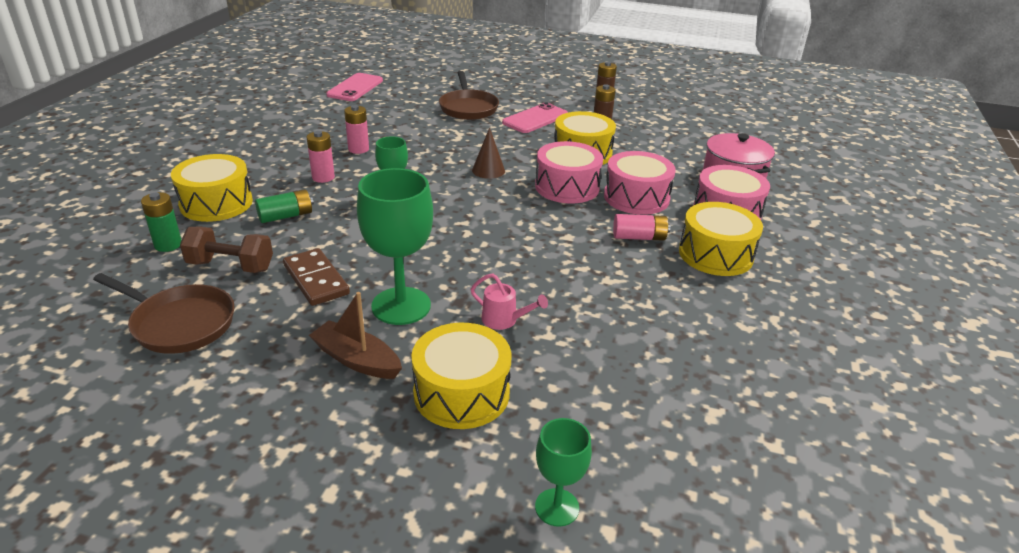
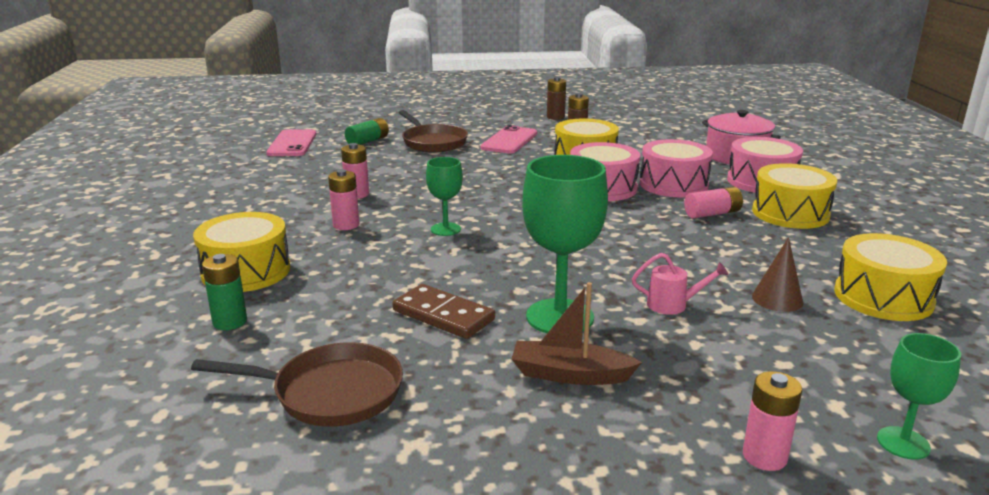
camera: 20 degrees left, 10 degrees down
(231, 266) = (331, 325): brown dumbbell -> none
(286, 216) = (343, 266): green battery -> green battery (368, 141)
(429, 479) = (764, 456): none -> pink battery
(461, 393) = (706, 375): yellow drum -> yellow drum (883, 297)
(488, 170) = (512, 188): brown cone -> brown cone (777, 299)

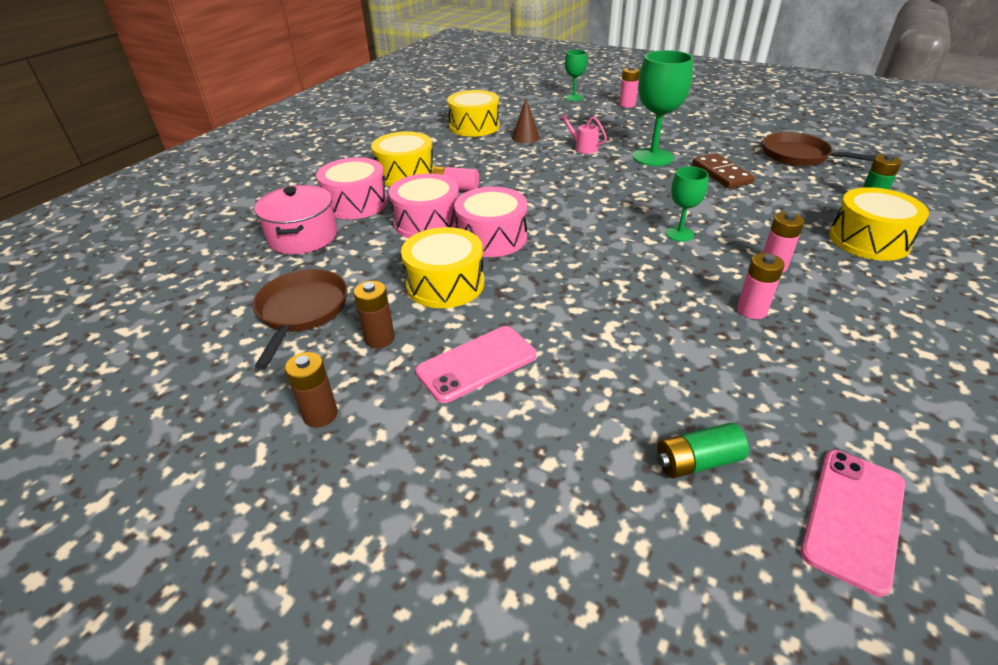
camera: 145 degrees left, 15 degrees up
(432, 142) = (589, 407): brown pan -> brown pan (301, 312)
(570, 374) = (673, 137): brown boat -> none

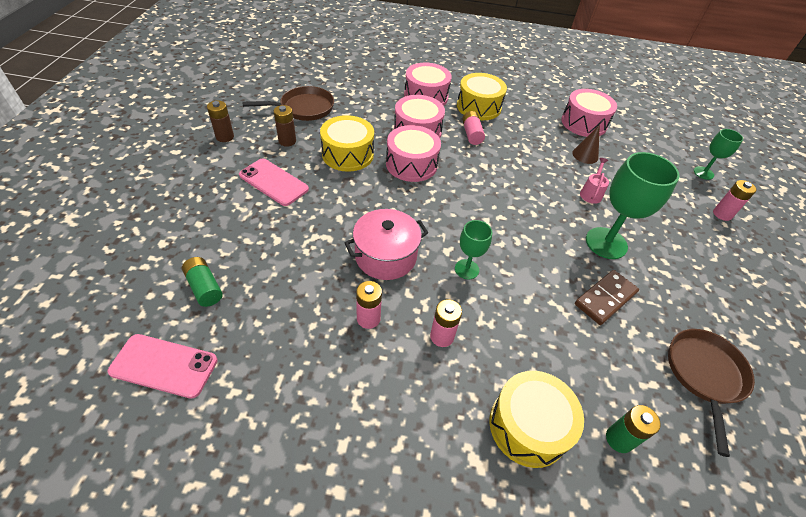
camera: 65 degrees right, 10 degrees up
(303, 237) = (376, 87): pink pot -> pink pot (385, 256)
(474, 126) = (583, 123): yellow drum -> pink drum

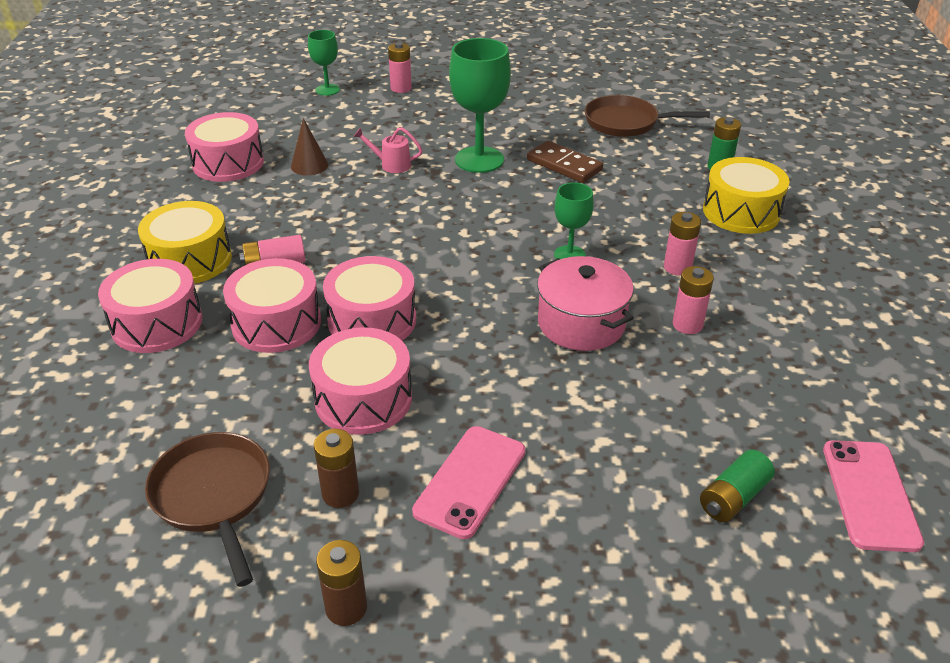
camera: 95 degrees left, 10 degrees down
(348, 154) = (363, 398): yellow drum -> pink drum

